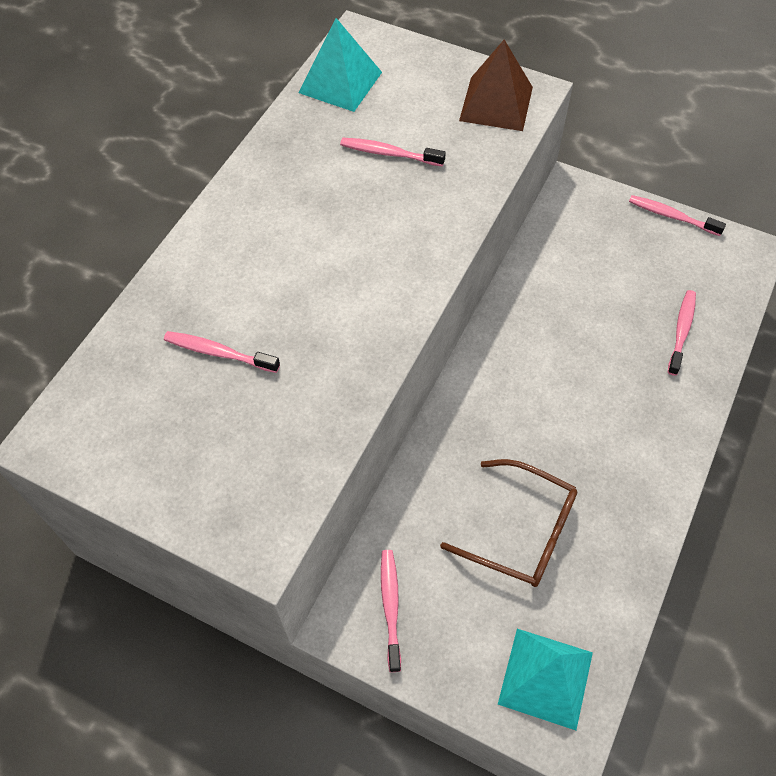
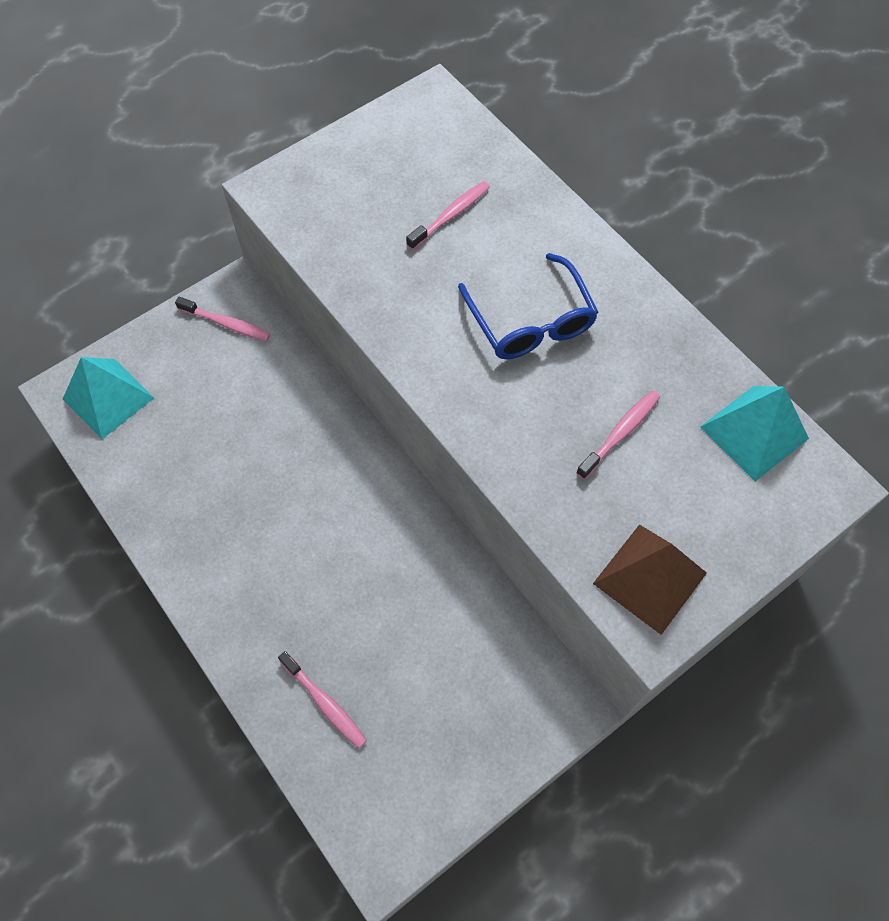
camera: 115 degrees right, 5 degrees up
(313, 245) = (530, 321): none -> blue glasses
(521, 531) = (223, 440): brown glasses -> none
(671, 216) = (476, 800): pink toothbrush -> none

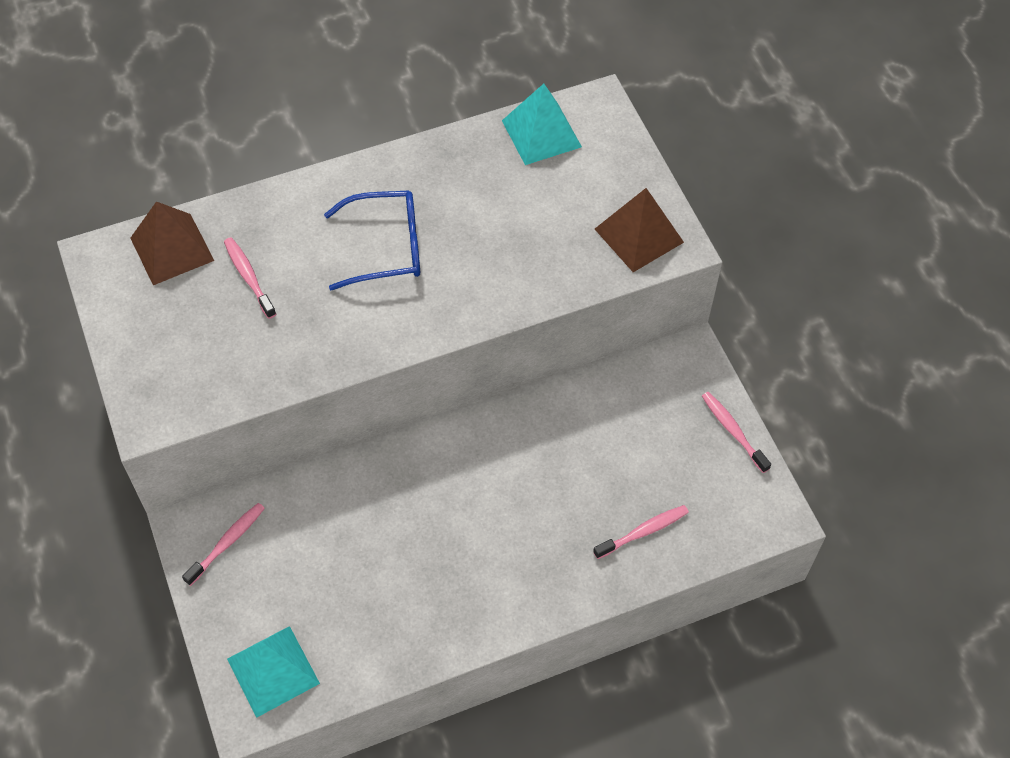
camera: 75 degrees left, 5 degrees down
(461, 146) = (172, 249): none -> brown pyramid
(620, 433) = (513, 217): pink toothbrush -> pink toothbrush (733, 431)

